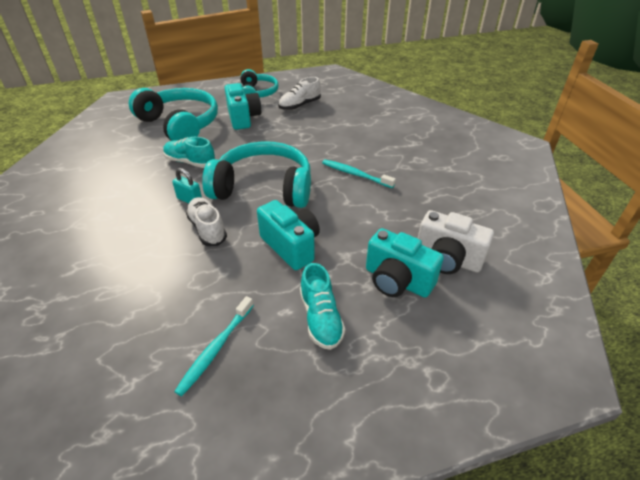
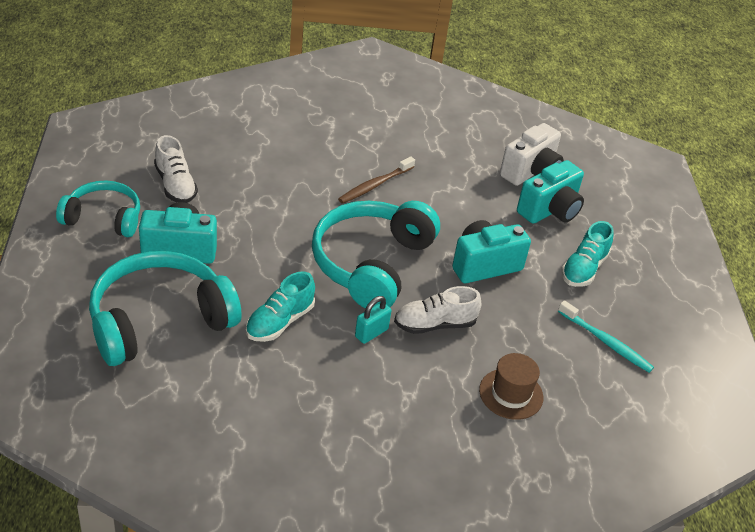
camera: 80 degrees left, 0 degrees up
(135, 284) = (511, 394): none -> brown hat
(321, 318) = (583, 269): turquoise shoe -> turquoise shoe turned 120 degrees clockwise
(355, 174) = (375, 185): turquoise toothbrush -> brown toothbrush

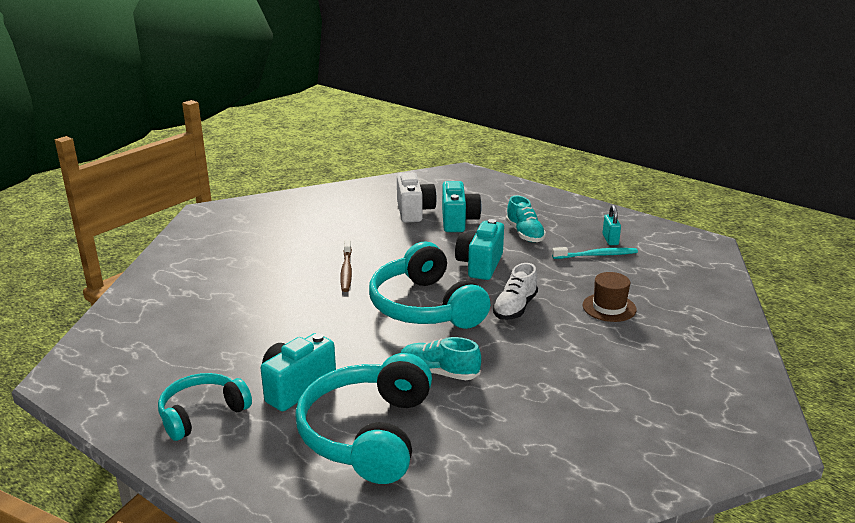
camera: 45 degrees left, 15 degrees down
(175, 185) = (216, 358): white shoe -> none
(279, 322) = (439, 372): turquoise shoe -> turquoise shoe turned 120 degrees clockwise
(371, 333) = (495, 337): turquoise padlock -> turquoise padlock (610, 240)

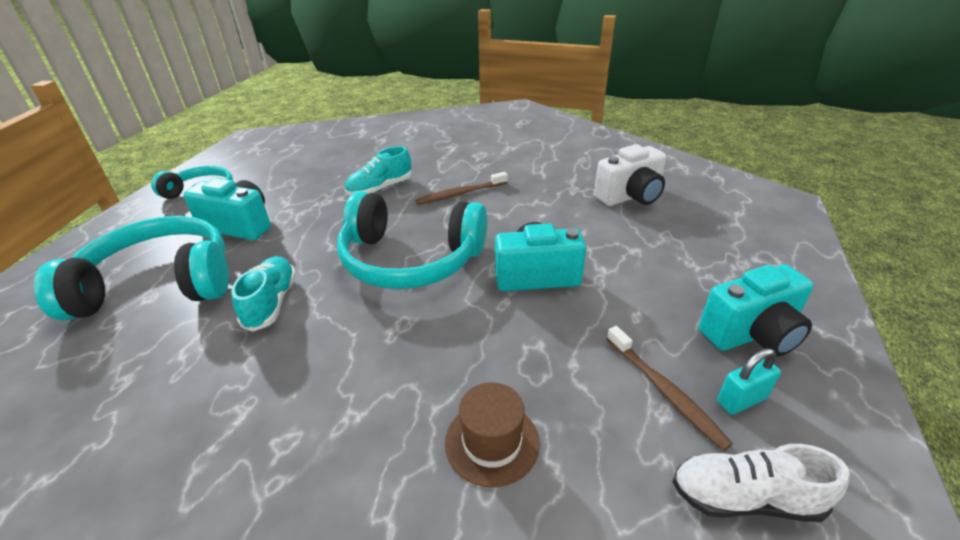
camera: 70 degrees right, 10 degrees up
(425, 307) = (410, 259): turquoise headphones -> turquoise headphones turned 120 degrees counterclockwise
(458, 221) = (639, 231): turquoise camera -> turquoise camera (751, 334)
(515, 308) = (440, 331): white shoe -> white shoe (745, 498)
(524, 234) = (661, 294): turquoise shoe -> turquoise shoe (380, 188)
(596, 255) = (664, 391): turquoise toothbrush -> brown toothbrush

